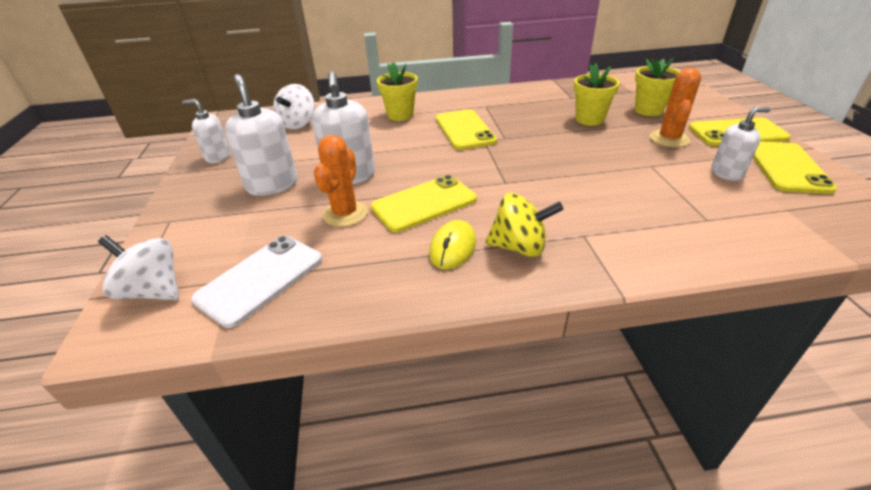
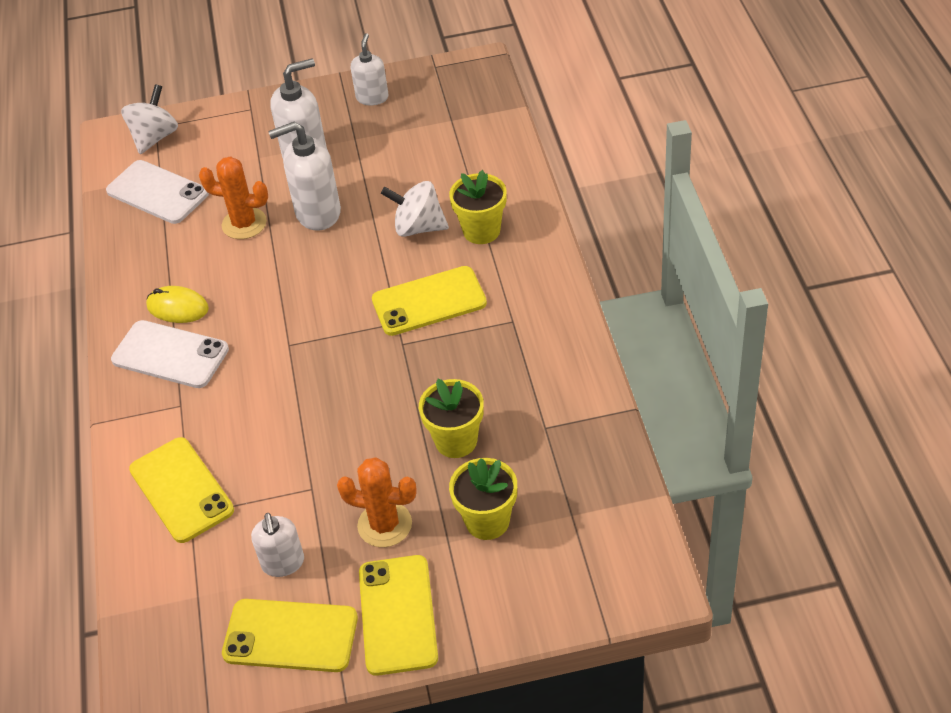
camera: 90 degrees right, 10 degrees up
(298, 124) = (457, 138): white spinning top -> white spinning top (418, 227)
(424, 203) = (254, 280): yellow phone -> yellow phone (181, 490)
(519, 247) = (170, 355): yellow spinning top -> white phone

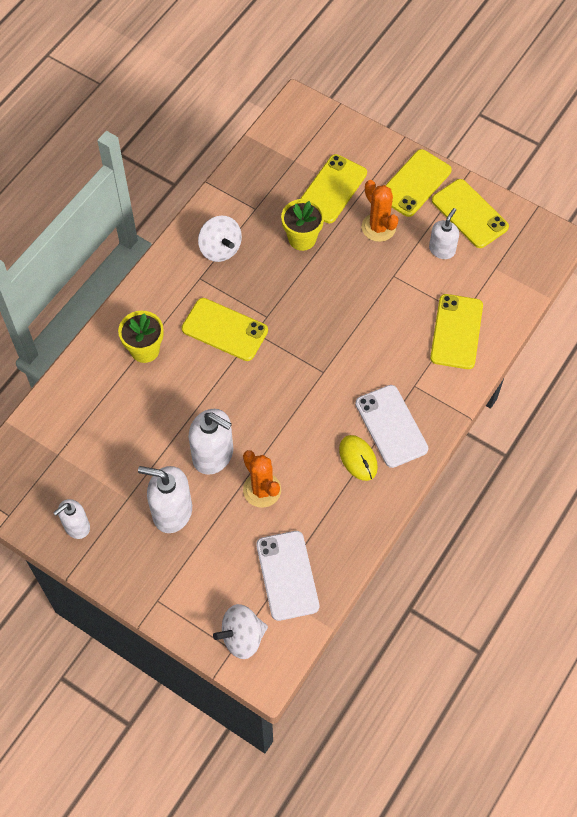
camera: 140 degrees left, 15 degrees up
(418, 227) = (173, 386): white spinning top -> white spinning top (220, 249)
(487, 521) = (332, 189): yellow flower pot -> yellow phone

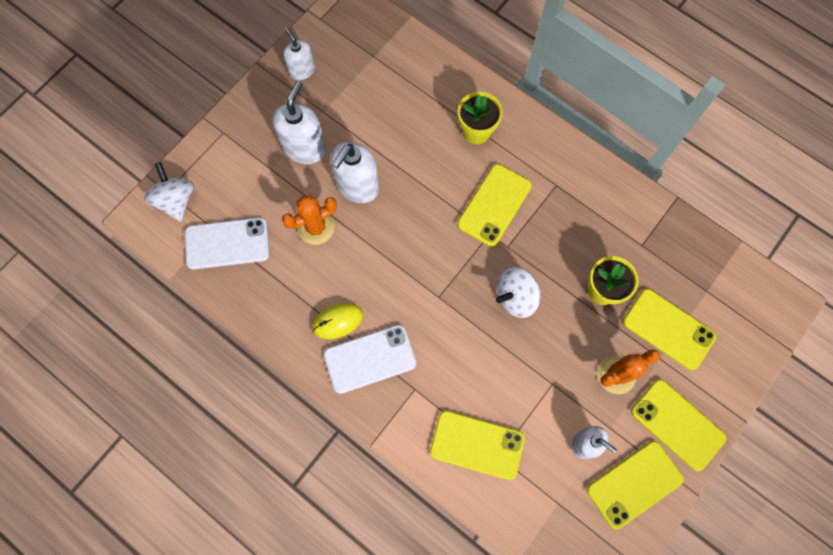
camera: 95 degrees right, 10 degrees up
(220, 249) = (591, 207): white spinning top -> white spinning top (515, 297)

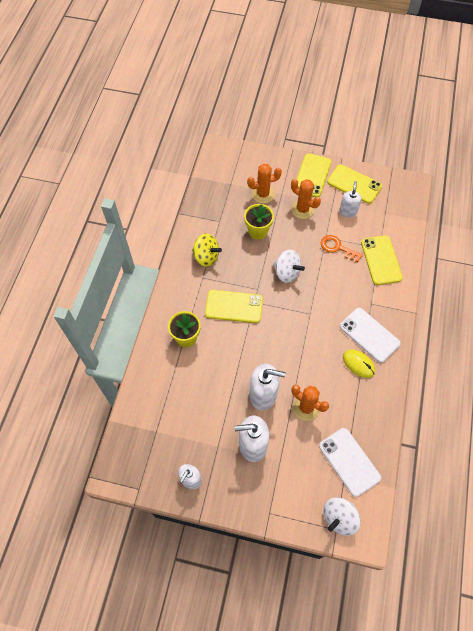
camera: 115 degrees left, 10 degrees down
(526, 391) = (337, 248): none -> orange key
(587, 203) = (206, 257): none -> yellow spinning top
(668, 329) = (263, 194): yellow phone -> orange cactus

